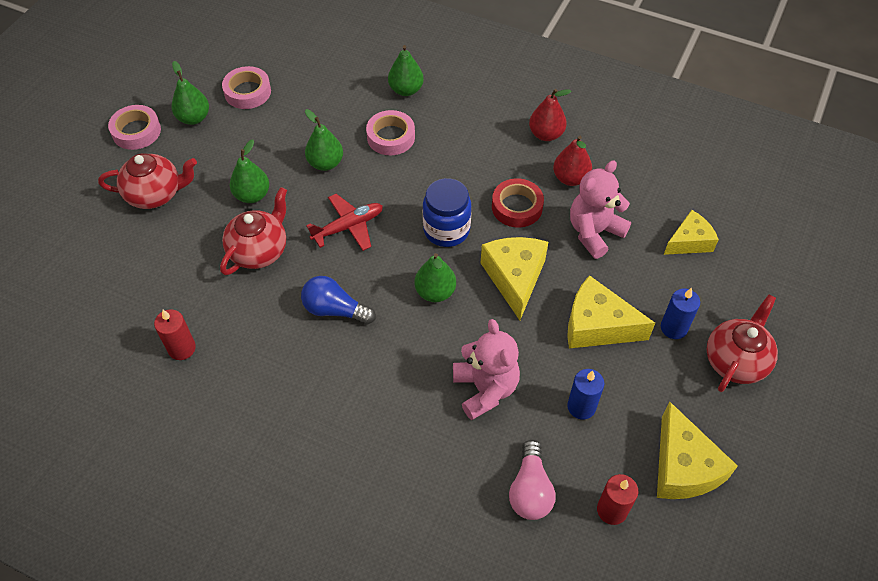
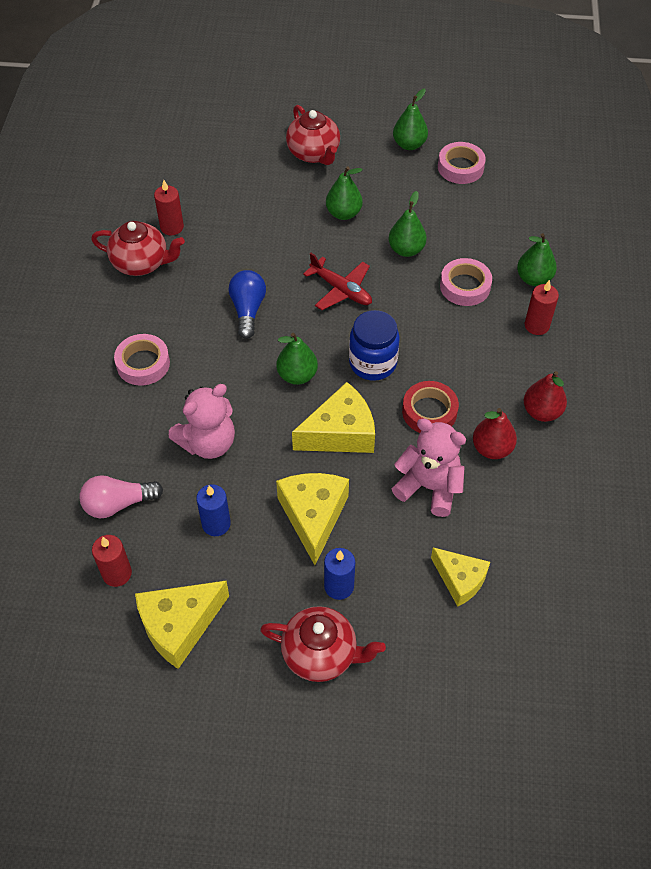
camera: 70 degrees right, 0 degrees up
(136, 131) = (374, 116): pink tape -> pink tape (143, 364)
(259, 250) = (287, 239): red teapot -> red teapot (141, 263)
(457, 106) = (536, 325): none -> red candle

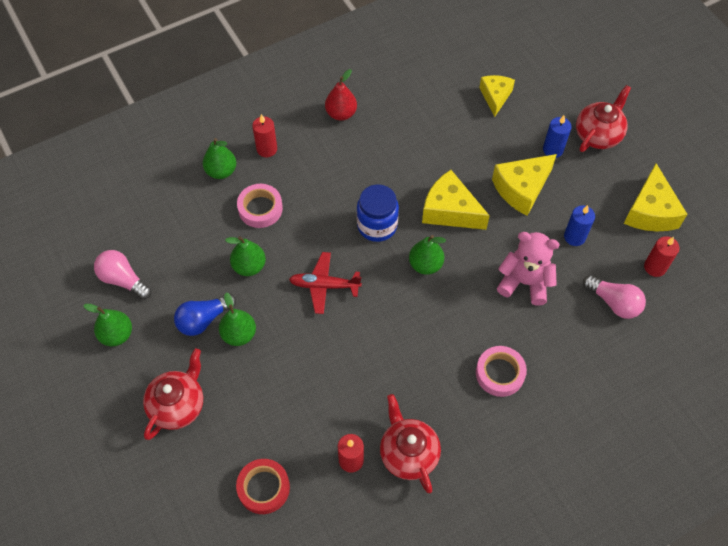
camera: 125 degrees left, 5 degrees up
(179, 626) = (650, 211): yellow cheese -> yellow cheese turned 75 degrees clockwise
(248, 310) = (393, 337): blue light bulb -> blue light bulb (204, 320)
(321, 654) = (598, 135): red teapot -> red teapot turned 60 degrees clockwise
(341, 290) = (324, 285): red plane -> red plane turned 90 degrees counterclockwise
(429, 412) = (391, 171): red tape -> red tape (263, 488)
(429, 487) = (448, 142): pink teddy bear -> none
(460, 167) = (123, 280): pink tape -> pink light bulb
(492, 448) = (392, 125): red pear -> none

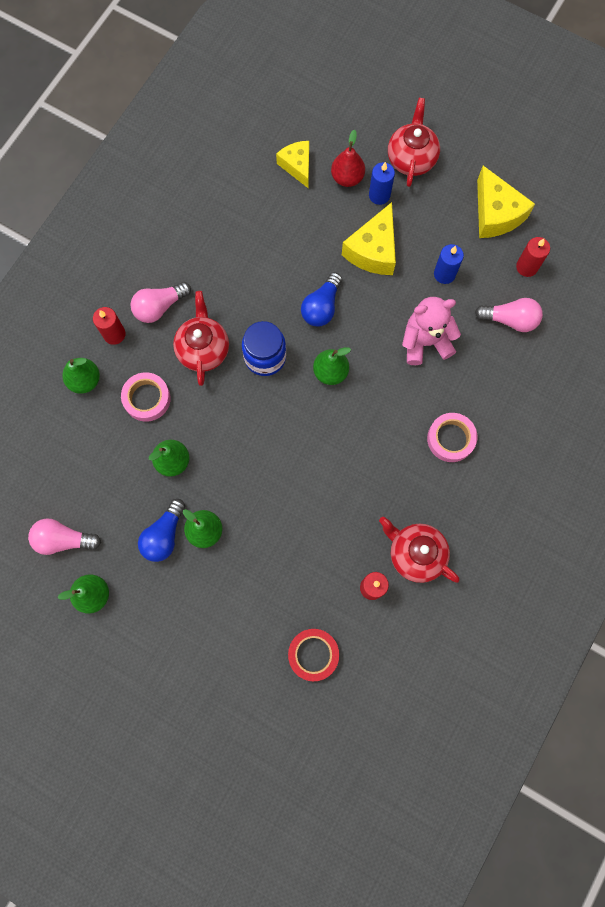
camera: 30 degrees left, 15 degrees up
(178, 405) = (192, 626): red teapot -> red teapot (203, 349)
(316, 146) = (159, 307): none -> pink light bulb
(324, 285) = (252, 442): red plane -> none
(341, 113) = (162, 259): red pear -> red pear (347, 178)
(450, 211) = (322, 307): yellow cheese -> blue light bulb

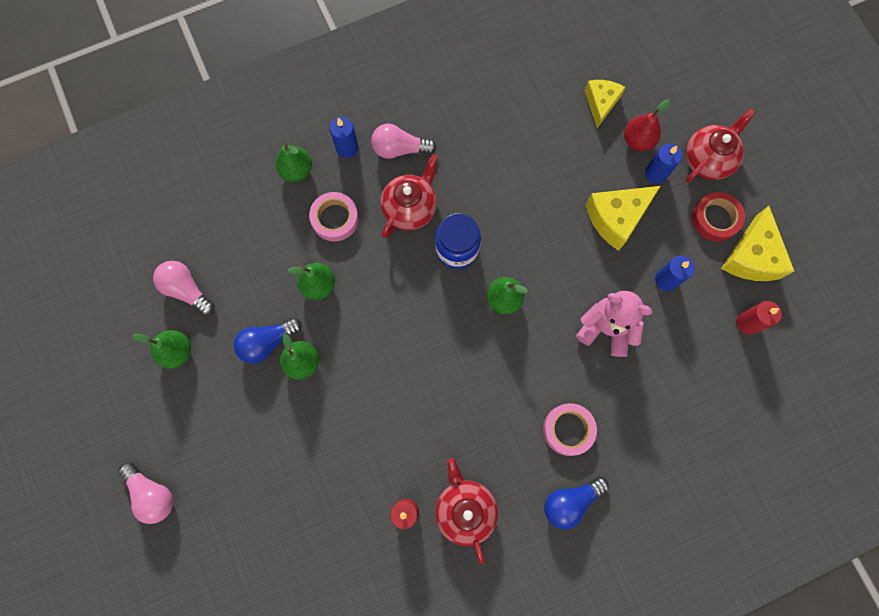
camera: 35 degrees right, 0 degrees up
(114, 334) = (347, 148): red candle -> blue candle
(313, 654) = (316, 533): red tape -> red tape (715, 219)
(322, 307) = (536, 238): blue light bulb -> blue light bulb (570, 501)
(510, 319) = (698, 360): pink light bulb -> pink light bulb (152, 494)

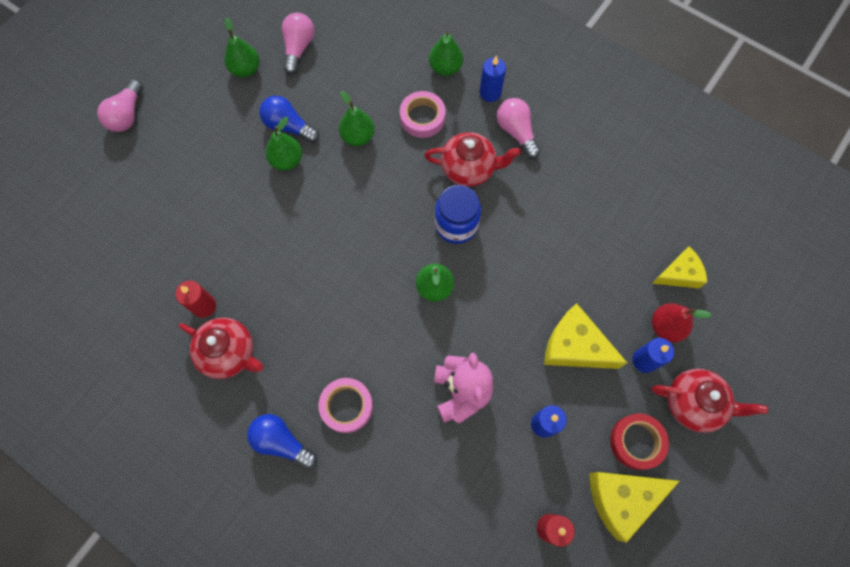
camera: 60 degrees right, 5 degrees down
(465, 509) = (229, 353): red teapot -> red teapot turned 75 degrees clockwise

